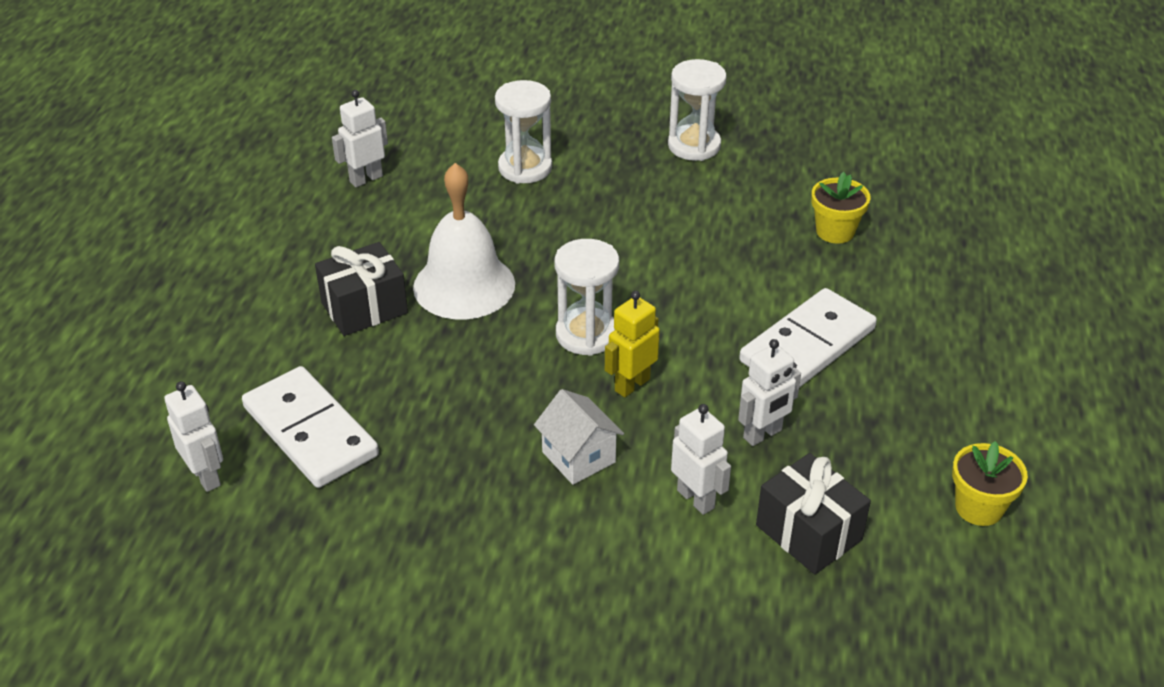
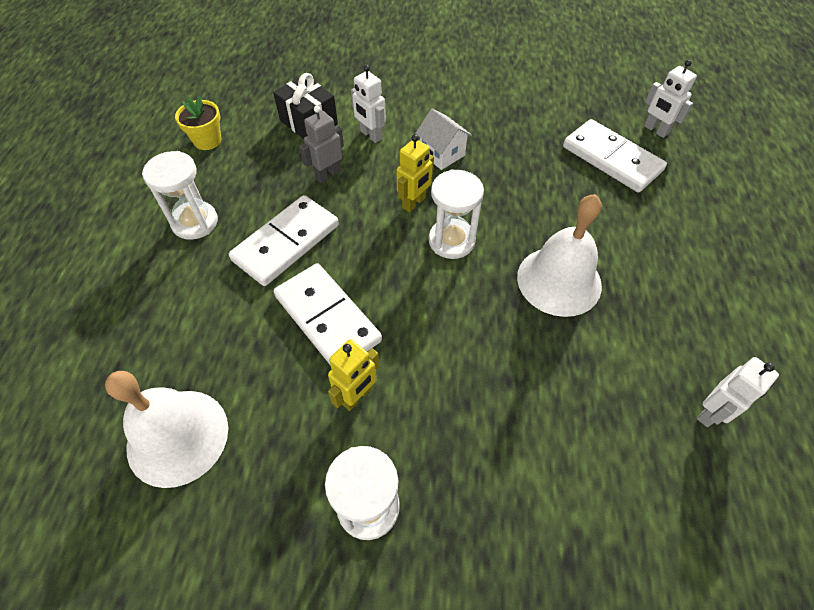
camera: 175 degrees right, 15 degrees up
(364, 308) = (627, 253): black gift -> none
(525, 168) = (552, 446): white hourglass -> white hourglass (195, 222)
(706, 207) = (357, 396): none -> yellow robot
(743, 267) = (327, 318): none -> white domino
(763, 434) = (327, 174): white robot -> grey robot
(835, 231) = (235, 370): yellow flower pot -> none
(875, 191) = (177, 437): none -> white bell

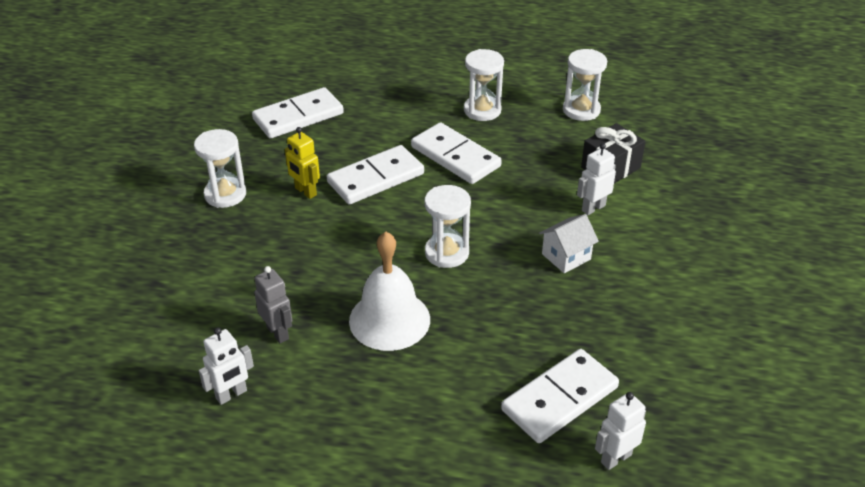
camera: 95 degrees right, 15 degrees down
(177, 437) = (298, 117): white bell -> white domino
(207, 140) = (581, 110): yellow flower pot -> white hourglass
(327, 174) = (536, 179): grey robot -> grey robot (278, 332)
(414, 203) = (496, 232): yellow robot -> none
(710, 413) = (231, 394): white robot -> white robot turned 90 degrees counterclockwise

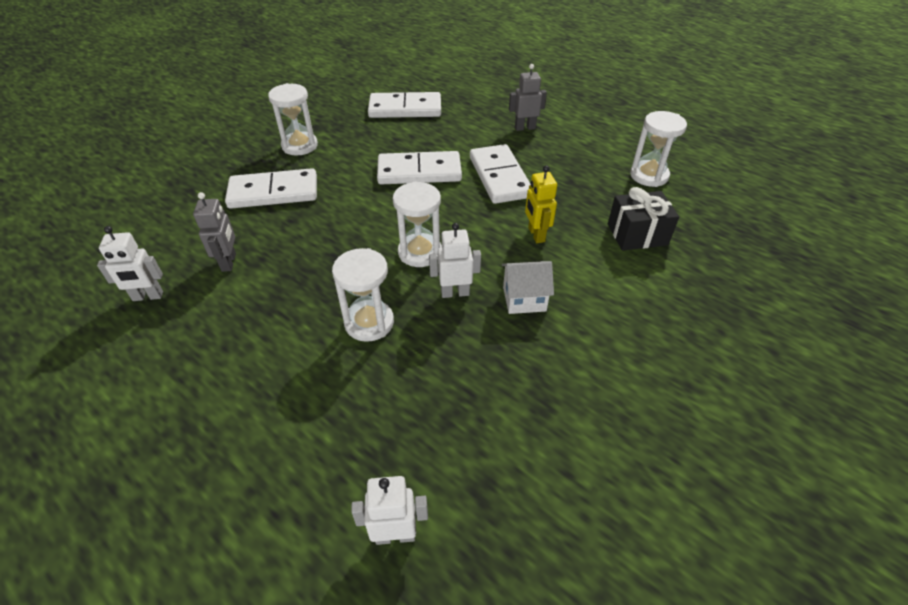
camera: 30 degrees right, 5 degrees up
(305, 192) = (357, 163): yellow robot -> yellow robot (536, 235)
(389, 320) = (320, 289): white bell -> none
(436, 98) = (525, 128): none -> grey robot
(482, 110) = (556, 148): white hourglass -> white hourglass (369, 322)
(559, 398) = (396, 436): white domino -> white domino (273, 192)
(593, 208) = (589, 264): white robot -> white robot (455, 293)

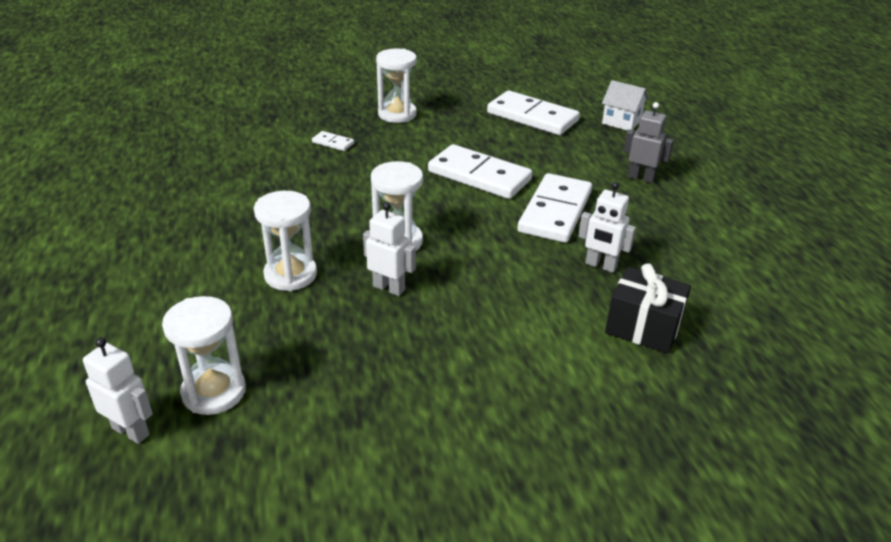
camera: 35 degrees right, 10 degrees down
(148, 296) = (161, 180): white robot -> white robot (600, 266)
(229, 262) = (240, 181): grey robot -> none
(273, 192) = (333, 143): white domino -> white domino, size x0.43
(524, 299) = (446, 324): white house -> white house (621, 122)
(536, 235) = (528, 277): yellow robot -> none
(649, 176) = (735, 279): white hourglass -> white hourglass (214, 392)

